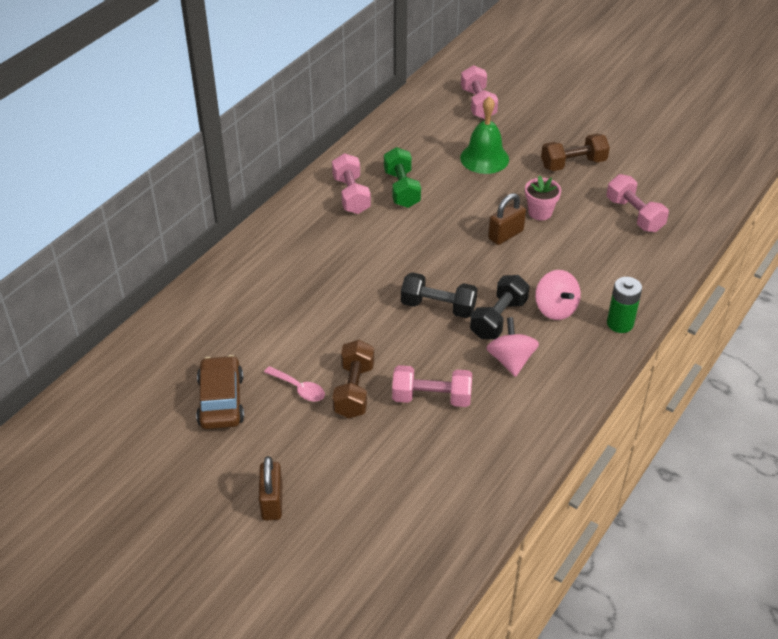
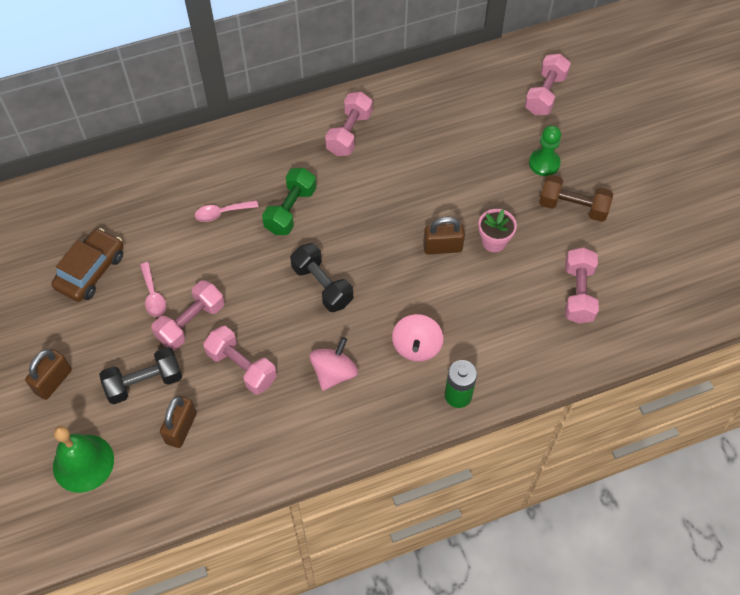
camera: 35 degrees right, 15 degrees up
(299, 299) = (222, 213): none -> pink spoon
(354, 390) = (191, 322): brown dumbbell -> pink dumbbell
(401, 189) = (396, 150): green dumbbell -> green dumbbell (290, 210)
(426, 470) = (181, 428): none -> brown padlock
(484, 158) = (497, 157): green bell -> green bell (83, 463)
(498, 319) = (360, 327): black dumbbell -> black dumbbell (144, 383)
(523, 146) = (544, 163): none -> green pawn

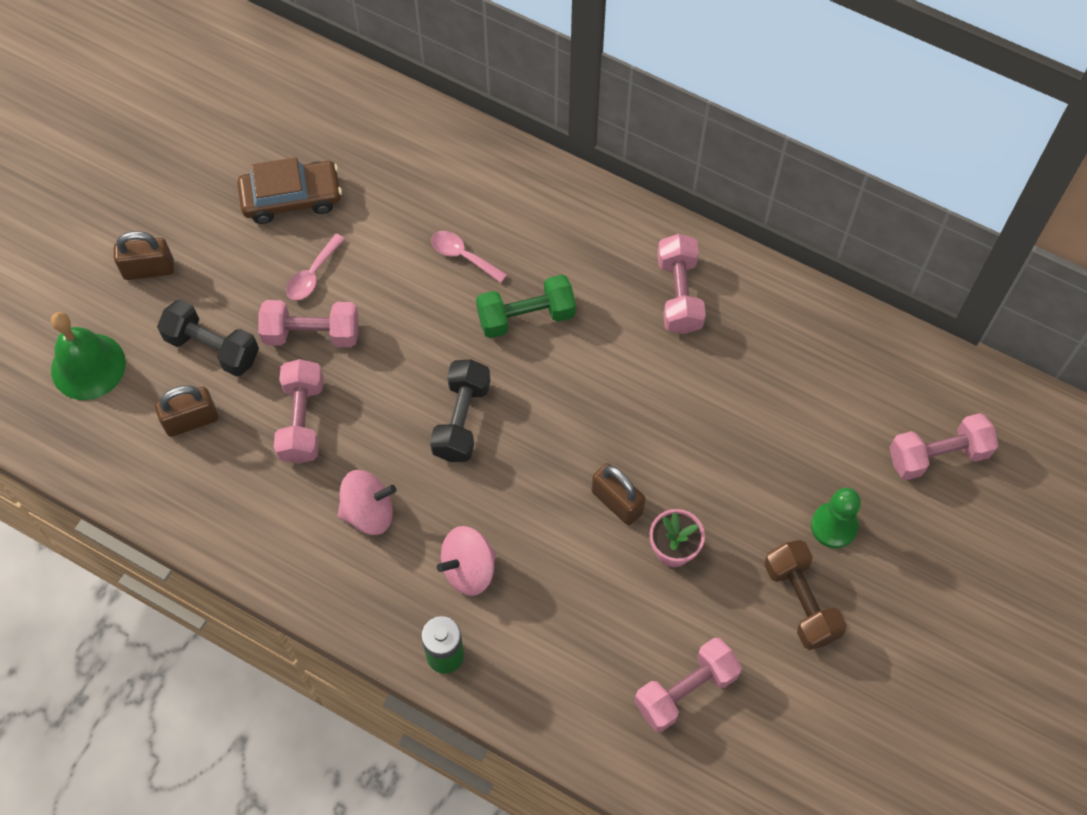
camera: 50 degrees right, 5 degrees up
(349, 133) = (679, 294): pink dumbbell -> pink dumbbell turned 75 degrees counterclockwise

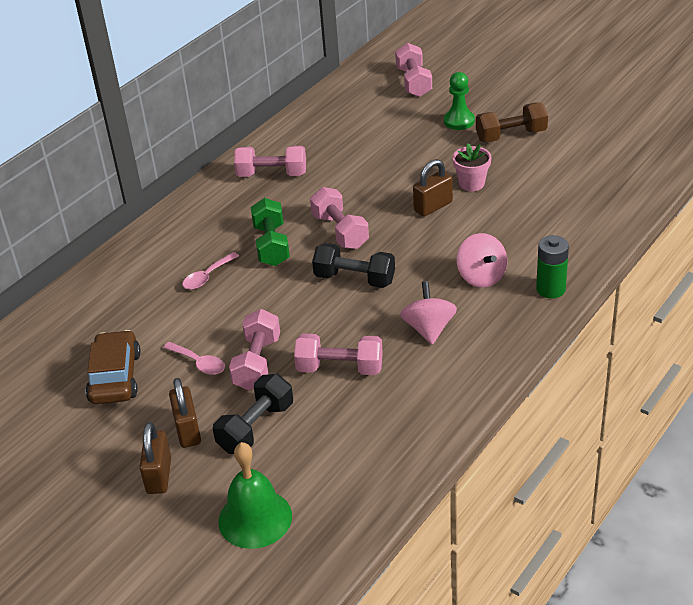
camera: 80 degrees left, 25 degrees down
(191, 420) = (327, 440): brown padlock -> brown padlock (188, 430)
(686, 690) = (574, 182): pink dumbbell -> pink dumbbell (340, 231)

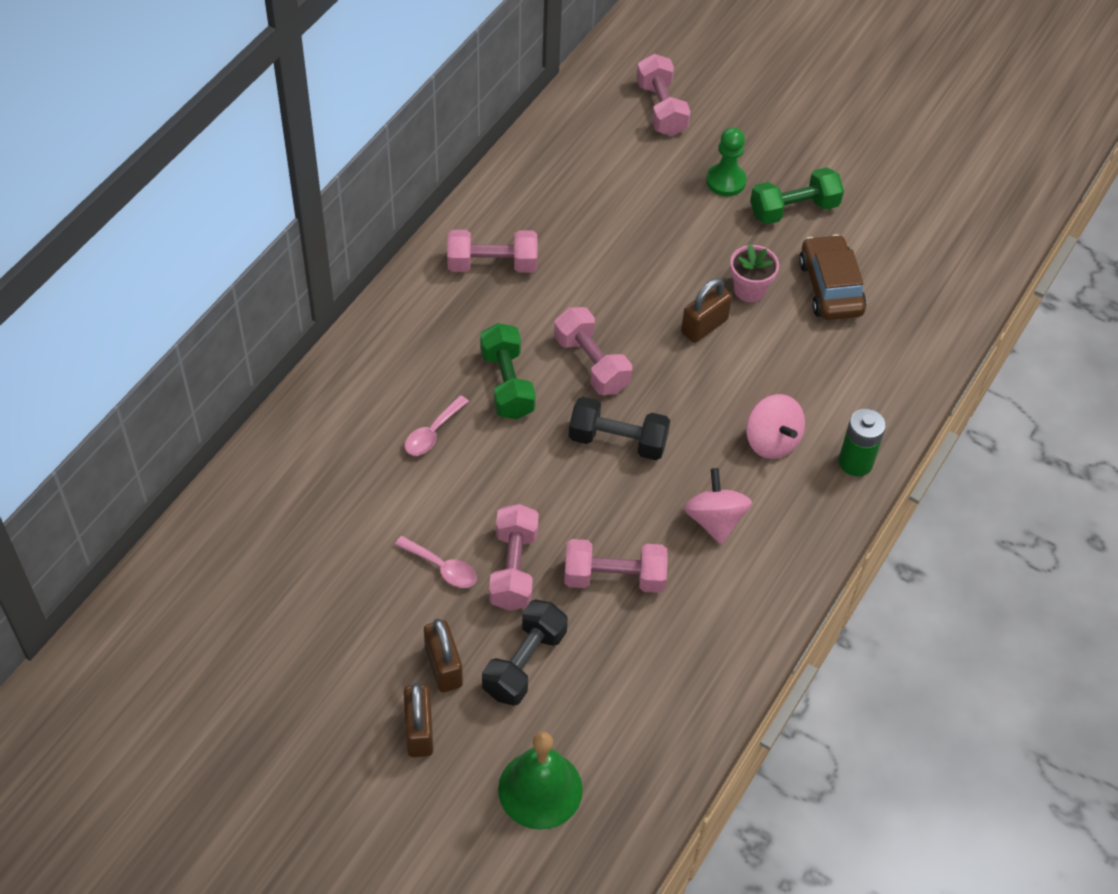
camera: 10 degrees left, 15 degrees up
(115, 377) = (342, 588): brown car -> brown car (830, 287)
(511, 135) = (793, 209): brown dumbbell -> green dumbbell

